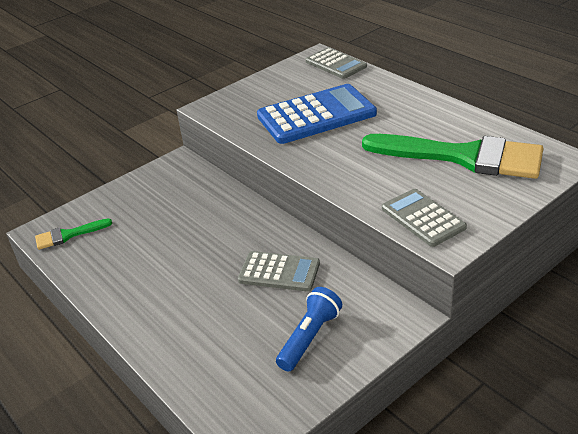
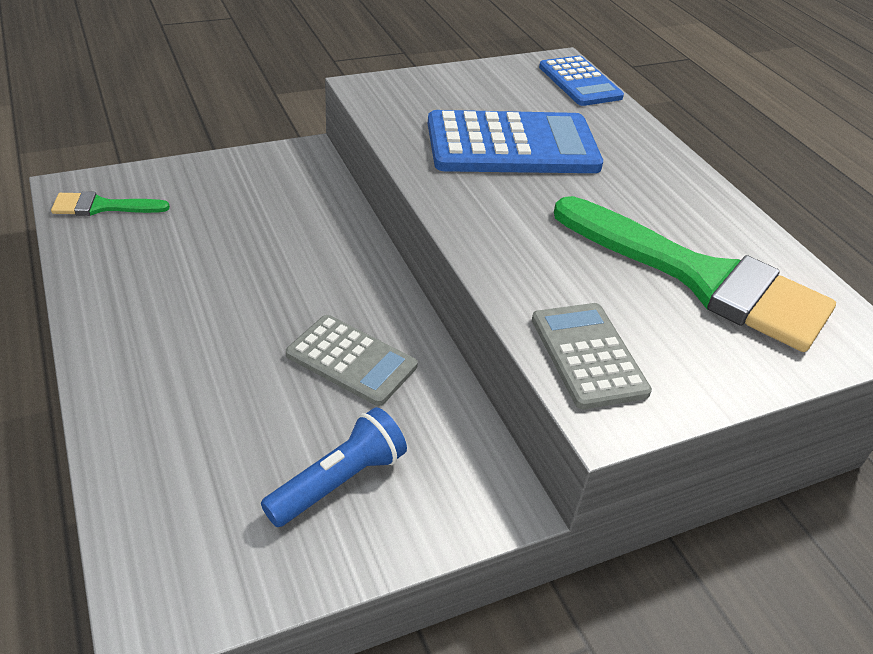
camera: 10 degrees right, 5 degrees up
(335, 64) = (579, 82): grey calculator -> blue calculator

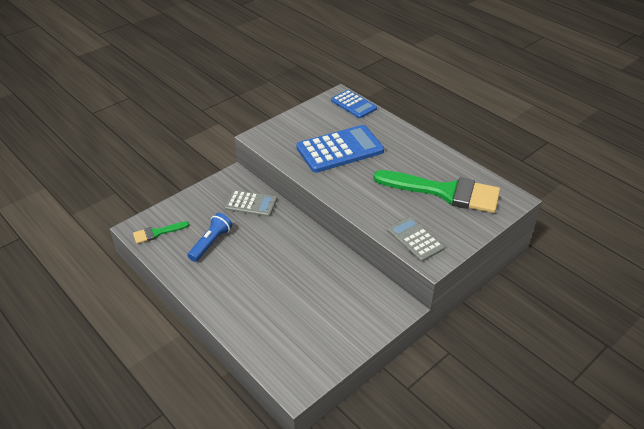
camera: 15 degrees left, 0 degrees up
(338, 481) = (335, 320): blue flashlight -> blue flashlight (211, 243)
(351, 360) = (313, 270): grey calculator -> grey calculator (251, 204)

